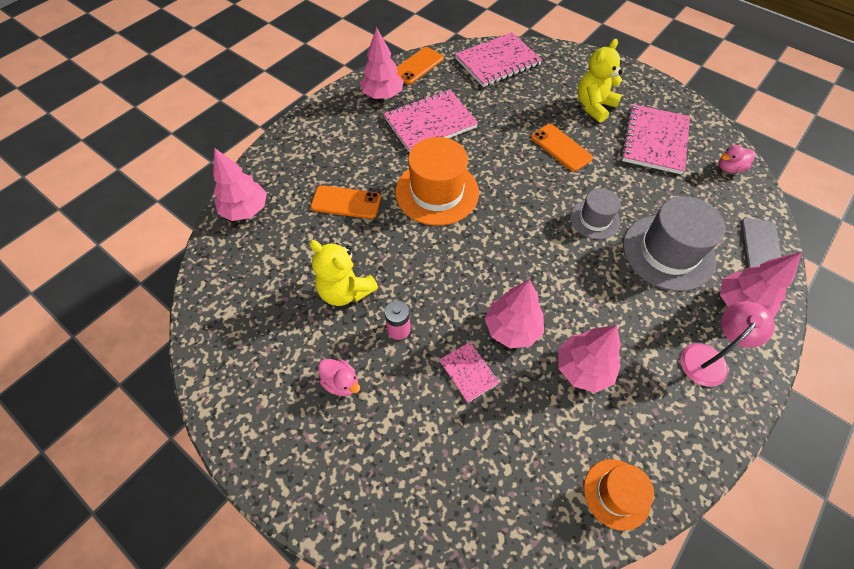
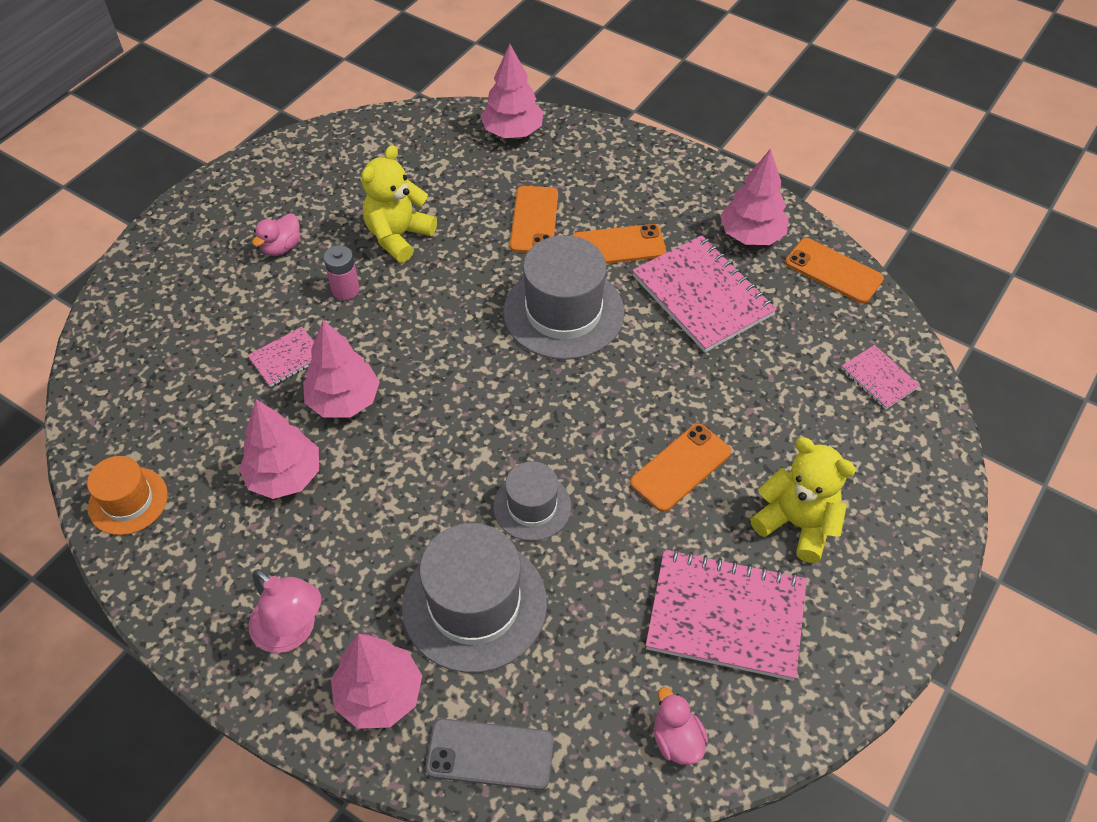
camera: 85 degrees right, 5 degrees down
(380, 158) = (618, 246): none -> orange phone
(437, 192) = (563, 312): orange hat -> grey hat
(497, 62) = (879, 378): pink notebook -> pink notebook, size x0.50

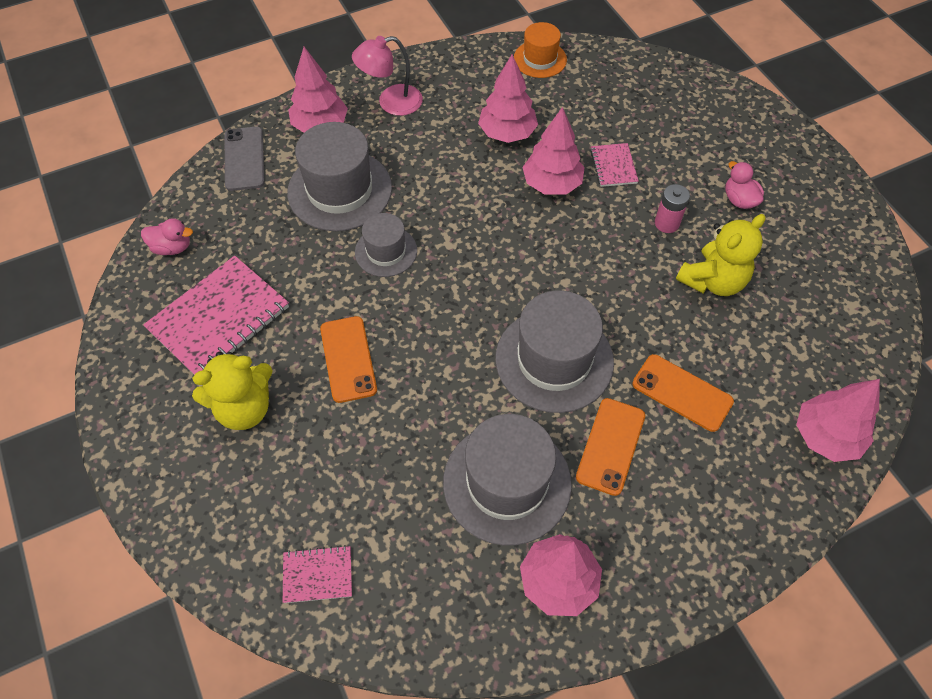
camera: 120 degrees right, 5 degrees up
(398, 236) = (712, 281): yellow teddy bear -> yellow teddy bear turned 75 degrees clockwise
(490, 754) = (244, 159): grey phone -> grey phone turned 45 degrees counterclockwise
(702, 296) = (507, 482): pink notebook -> grey hat
(833, 271) = (464, 632): orange phone -> none

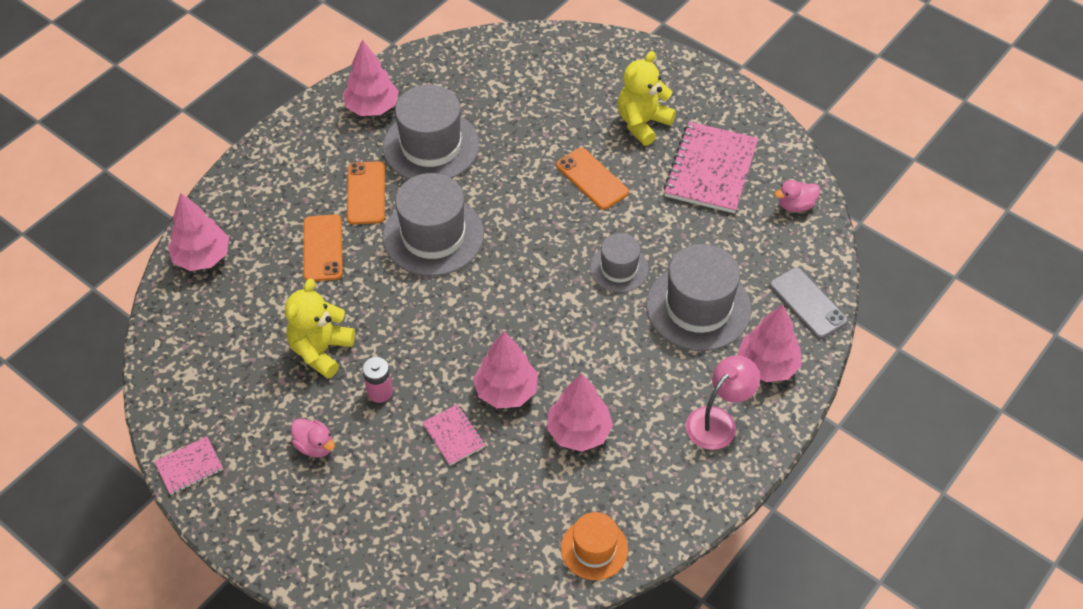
camera: 155 degrees right, 5 degrees down
(318, 575) = (526, 60): pink notebook -> pink notebook (189, 467)
(682, 393) = (323, 248): orange phone -> orange phone turned 75 degrees clockwise

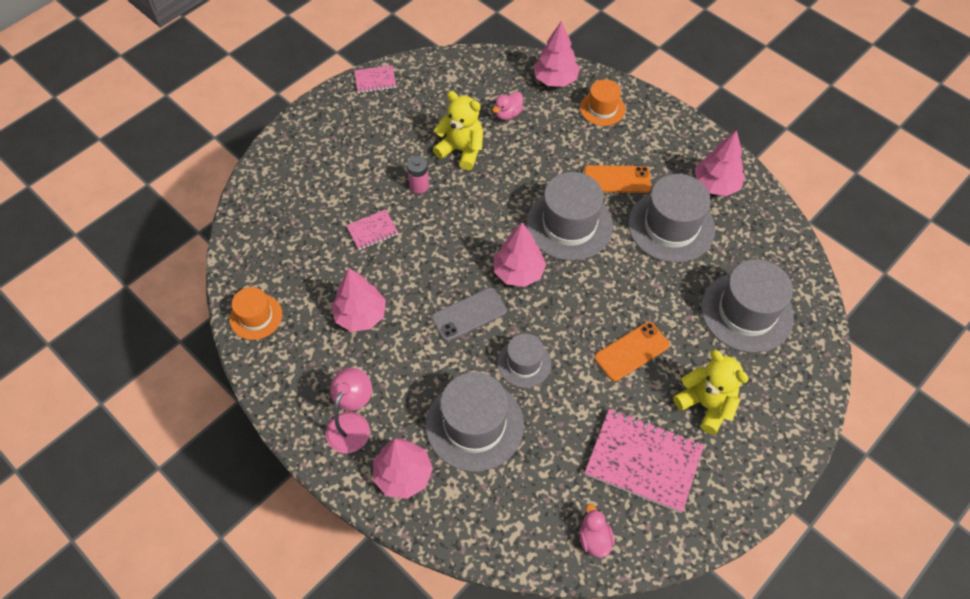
camera: 95 degrees right, 5 degrees up
(189, 467) = (375, 80): pink notebook -> pink notebook turned 75 degrees counterclockwise
(254, 208) = (602, 108): none -> orange hat
(315, 446) = (379, 147): pink duck -> pink duck (508, 114)
(323, 248) = (560, 151): orange phone -> none
(506, 391) = (407, 267): pink tree -> pink tree (518, 272)
(534, 89) = (746, 312): none -> grey hat
(718, 421) = (352, 423): pink lamp -> pink lamp turned 120 degrees counterclockwise
(807, 303) = (469, 527): grey phone -> grey phone (469, 314)

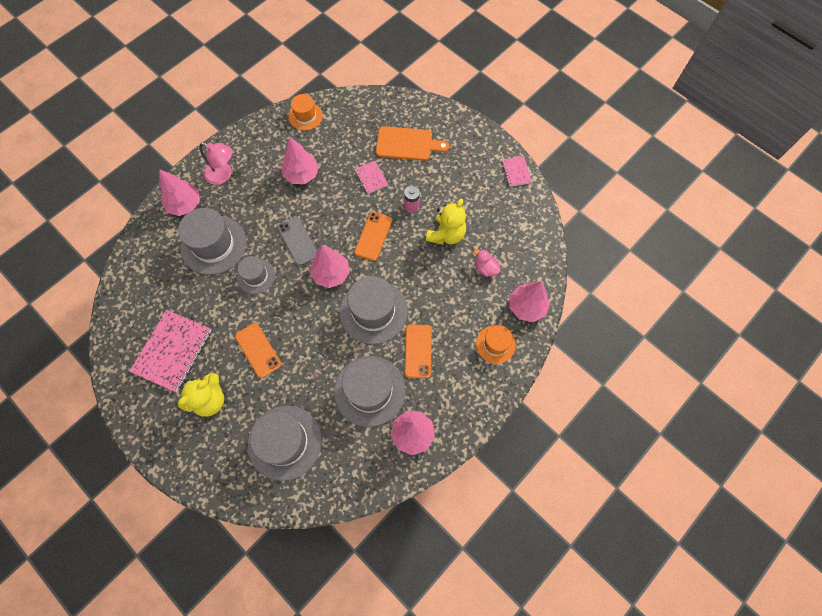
camera: 90 degrees right, 10 degrees up
(321, 190) = (407, 144): none -> orange cutting board
(463, 227) = (373, 236): none -> orange phone
(594, 539) = (125, 316): pink duck -> none

